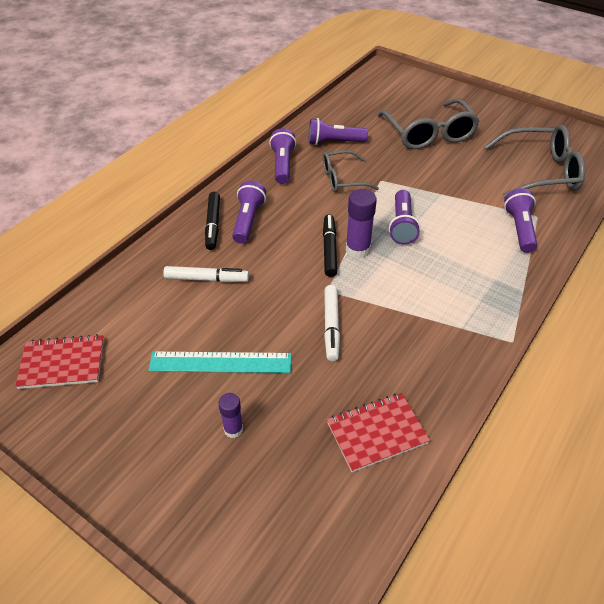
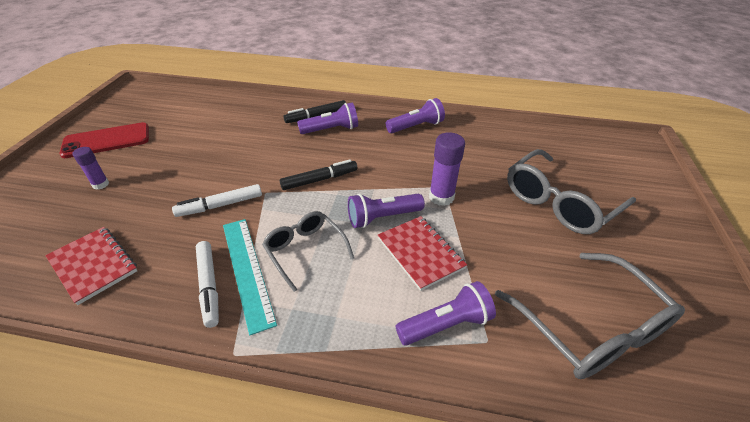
camera: 65 degrees right, 5 degrees down
(62, 363) = (158, 103): red notebook -> red notebook (420, 253)
(128, 424) = (107, 141): none -> red phone
(207, 279) = (254, 131): white marker -> white marker (209, 286)
(220, 362) = (167, 160): turquoise ruler -> turquoise ruler (247, 270)
(334, 142) = (476, 144): purple flashlight -> none
(342, 179) = (425, 162): grey glasses -> grey glasses (305, 250)
(357, 249) = (328, 196): purple glue stick -> purple glue stick (441, 197)

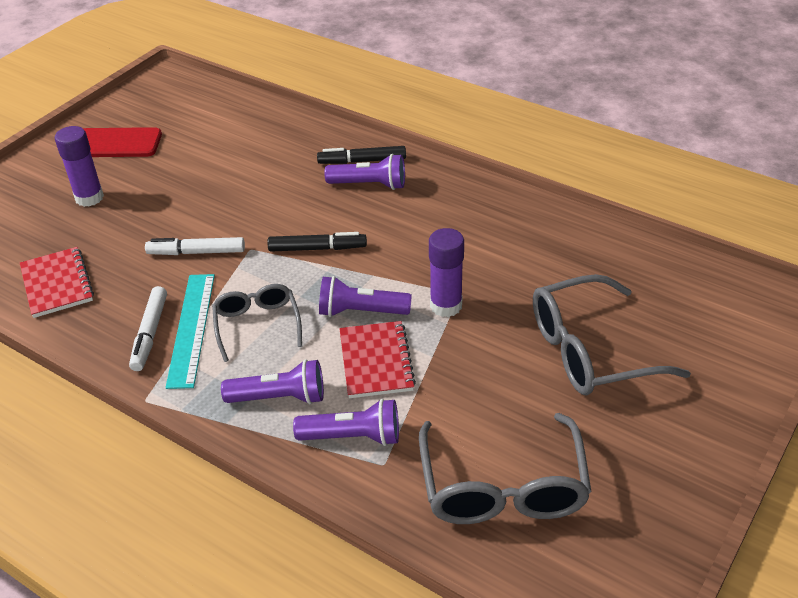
camera: 25 degrees right, 0 degrees up
(100, 184) = (89, 198): purple glue stick -> purple glue stick, size x1.64
(416, 126) = (482, 204): purple flashlight -> purple flashlight (280, 398)

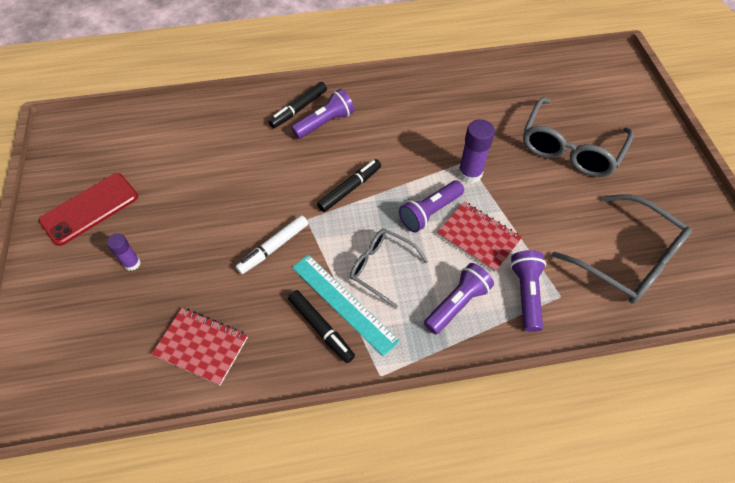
camera: 45 degrees left, 15 degrees up
(89, 198) = (132, 263): purple glue stick -> purple glue stick, size x0.61
(150, 334) = (321, 328): white marker -> black marker
(353, 437) = (526, 293): purple flashlight -> purple flashlight turned 45 degrees counterclockwise

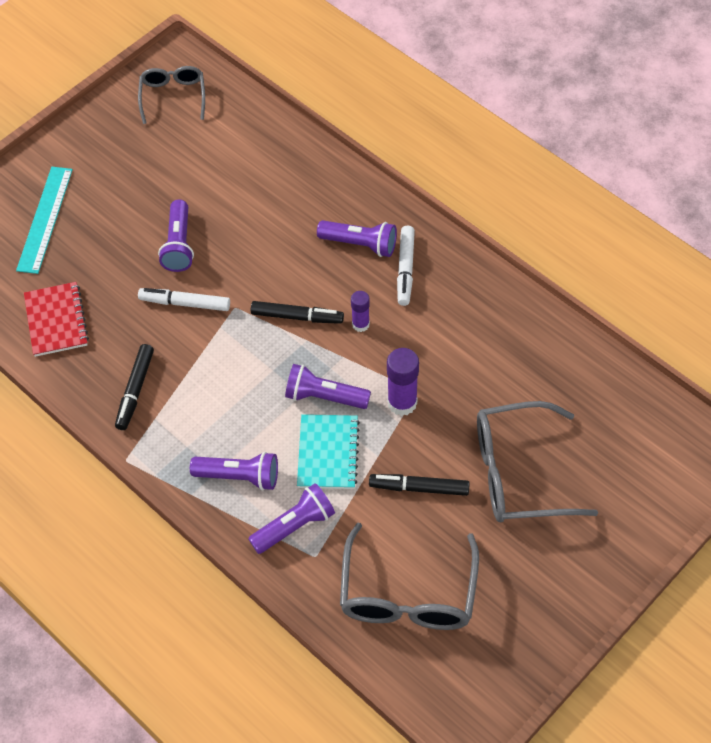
camera: 55 degrees right, 0 degrees up
(90, 209) = (116, 149): red phone -> none
(132, 263) = (90, 219): purple glue stick -> purple glue stick (360, 324)
(218, 221) = (179, 245): none -> purple flashlight
(298, 109) = (358, 212): black marker -> black marker (419, 488)
(343, 303) = (172, 391): turquoise ruler -> turquoise ruler (45, 219)
(367, 113) = (405, 269): none -> white marker
(381, 267) = (230, 396): grey glasses -> grey glasses (173, 96)
(478, 237) = (328, 453): red notebook -> turquoise notebook

